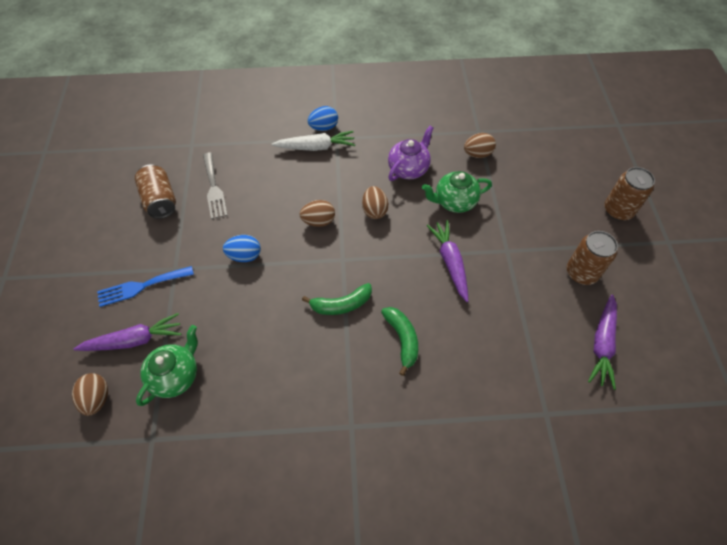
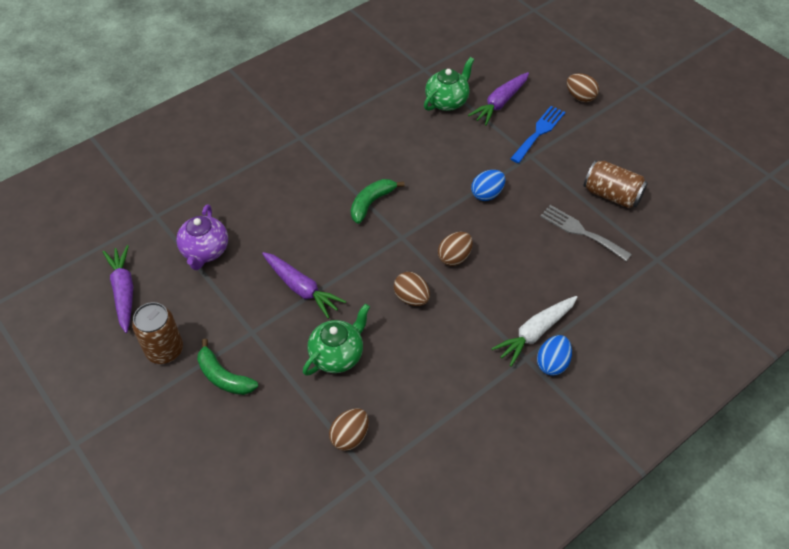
camera: 145 degrees right, 5 degrees down
(97, 399) = (483, 67): brown egg -> brown egg (580, 97)
(176, 376) = (447, 101): green teapot -> green teapot turned 135 degrees counterclockwise
(402, 339) = (301, 205): green banana -> green banana (224, 377)
(408, 169) = (414, 367): purple teapot -> purple teapot (205, 251)
(618, 210) = (145, 454): brown can -> none

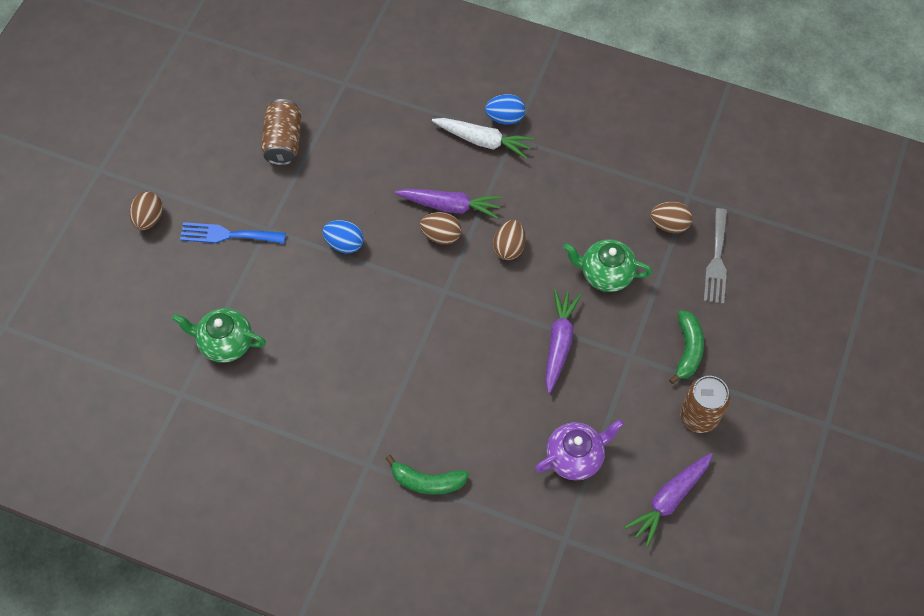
camera: 120 degrees left, 10 degrees up
(371, 203) = (419, 340): green banana -> green banana (427, 481)
(500, 103) = (200, 289): purple carrot -> purple carrot (450, 206)
(581, 231) = (346, 149): grey fork -> grey fork (716, 260)

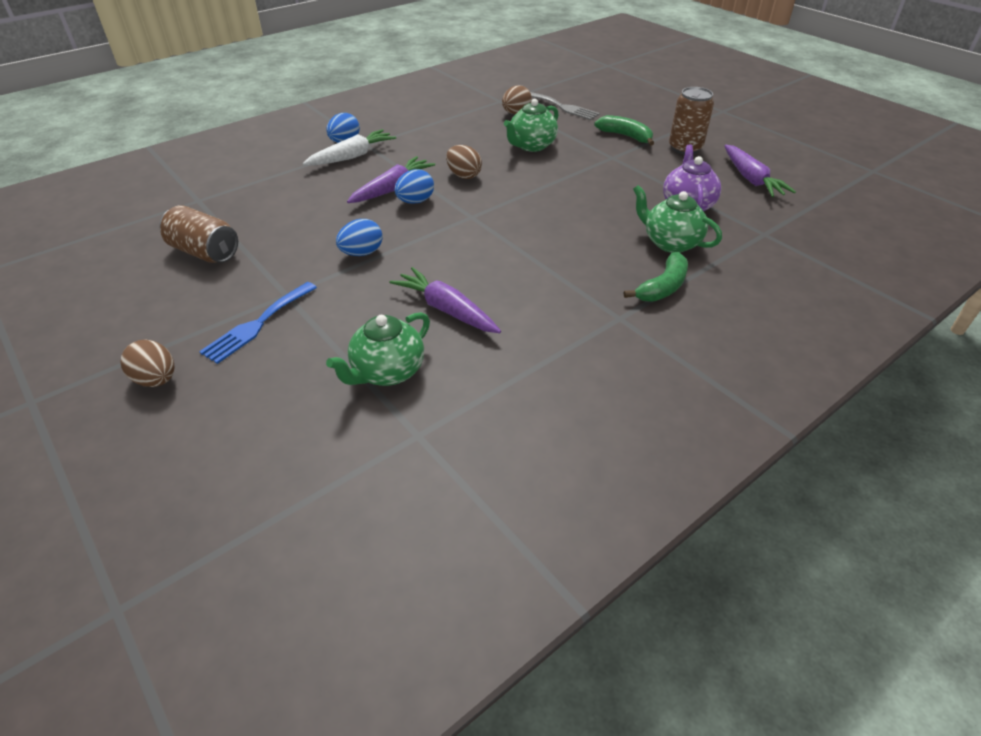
camera: 60 degrees left, 20 degrees down
(441, 235) = (415, 201): brown egg -> blue egg
(499, 464) = (670, 243): none -> green teapot
(559, 342) = (574, 181): purple carrot -> purple carrot (446, 310)

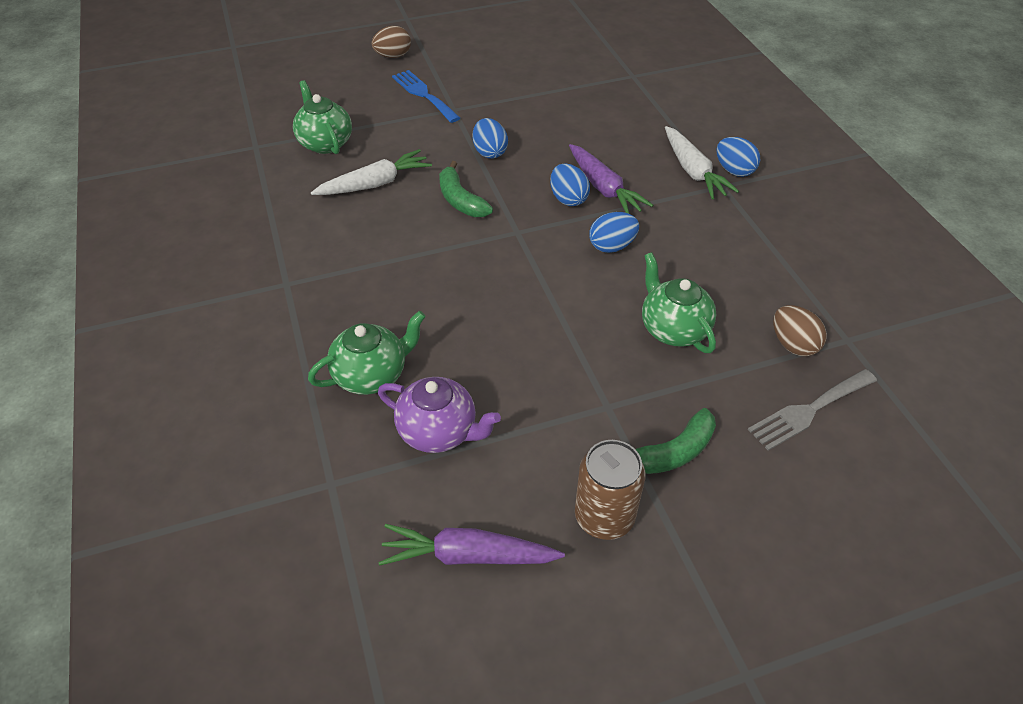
camera: 110 degrees right, 5 degrees up
(204, 252) = (539, 76): brown can -> none
(446, 310) = (375, 184): purple carrot -> white carrot
(464, 175) = (612, 246): brown egg -> blue egg
(663, 287) = (304, 333): green banana -> green banana (460, 200)

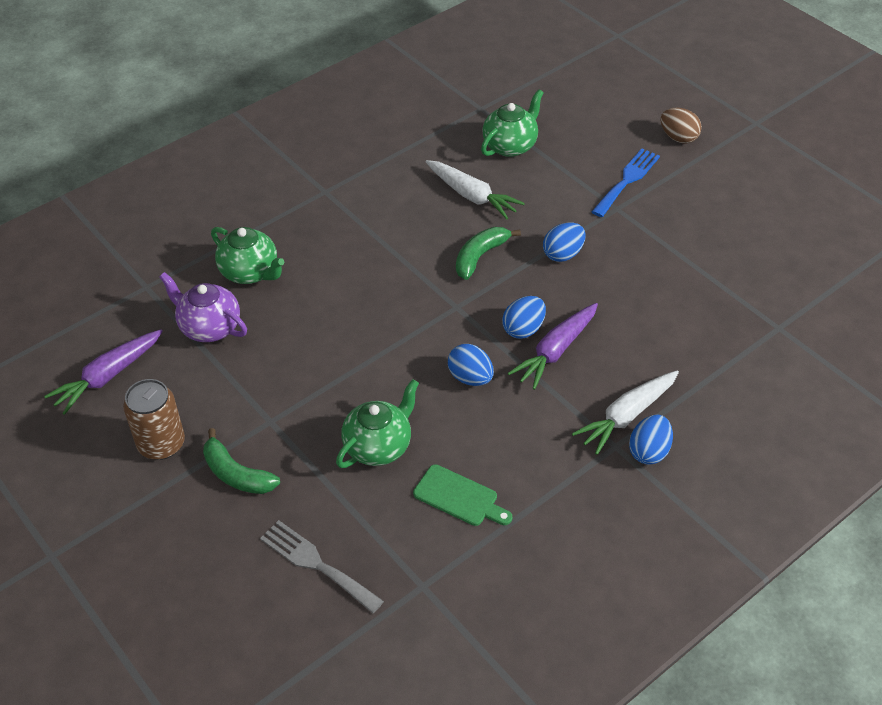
camera: 70 degrees right, 0 degrees up
(439, 432) = (209, 327): purple teapot -> purple teapot turned 120 degrees clockwise
(468, 556) = (108, 376): purple carrot -> purple carrot turned 120 degrees counterclockwise
(752, 290) = (459, 497): none -> green cutting board
(793, 345) = (396, 541): brown egg -> none

